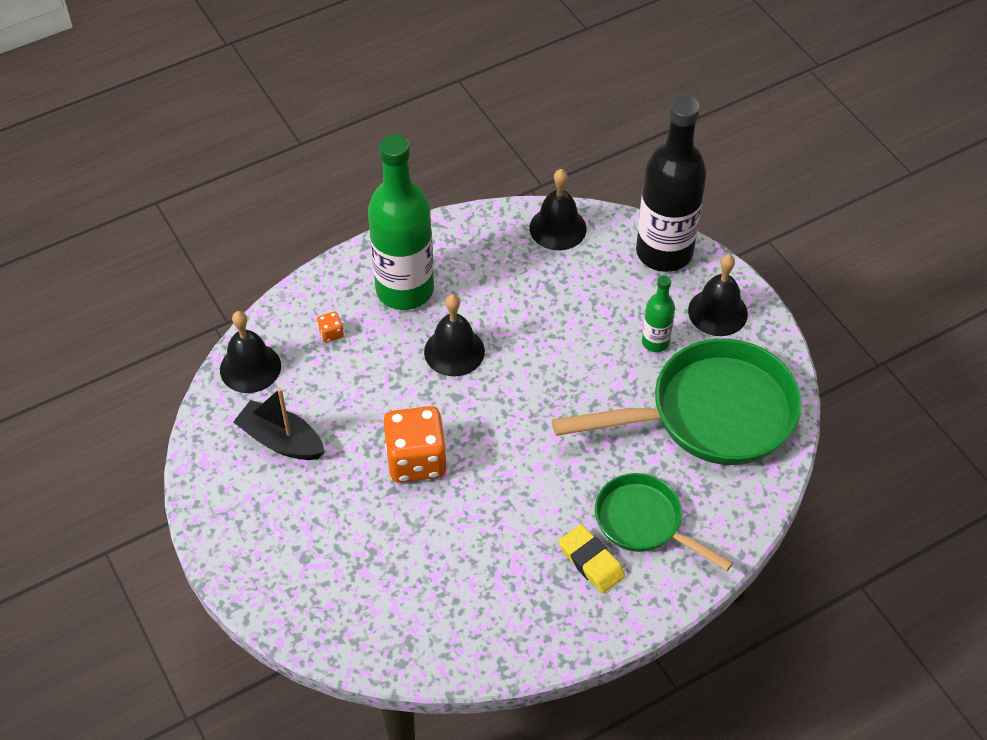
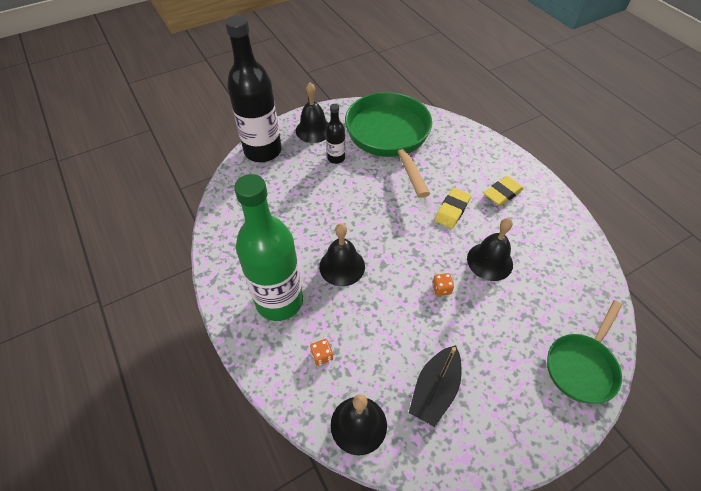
camera: 90 degrees left, 0 degrees up
(416, 460) = (441, 289): orange dice -> orange dice, size x0.41
(553, 487) = (452, 210): none -> yellow eraser
(558, 228) = (232, 204): black bell -> black bell (489, 261)
(644, 522) = (470, 169): green pan -> green pan (582, 366)
(655, 342) = (336, 158): green bottle -> black bottle

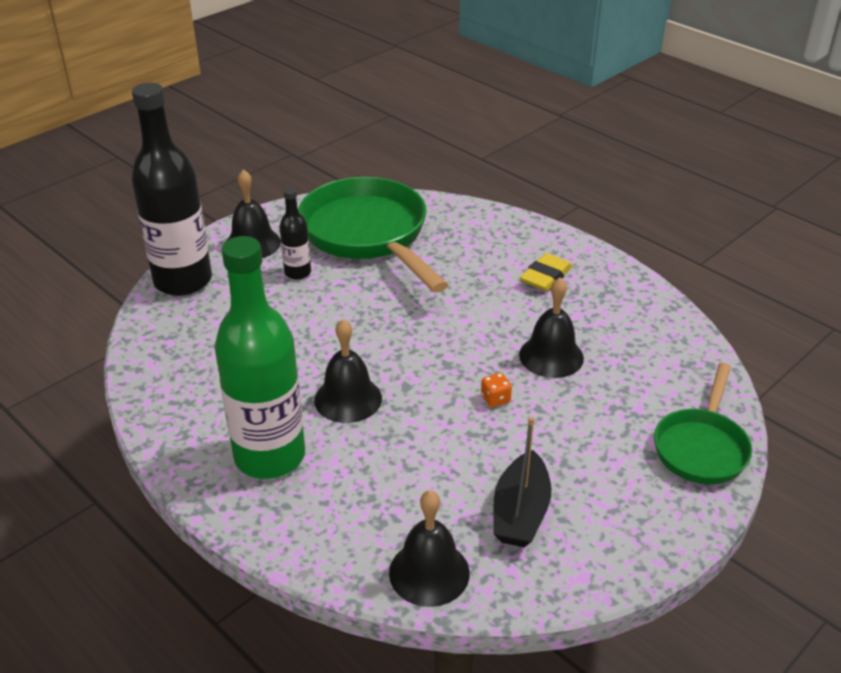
camera: 15 degrees left, 15 degrees down
(322, 356) = (353, 507): orange dice -> none
(452, 210) = (483, 307): yellow eraser -> none

